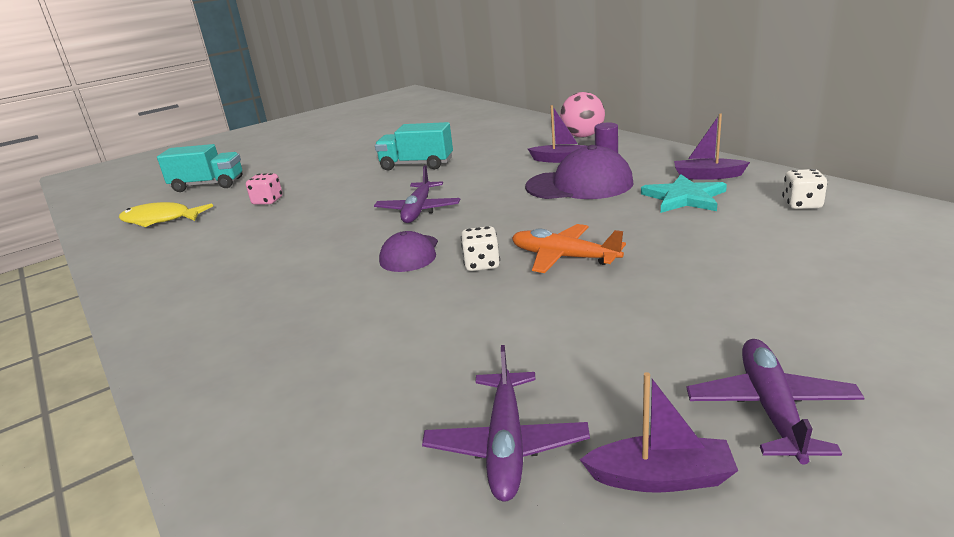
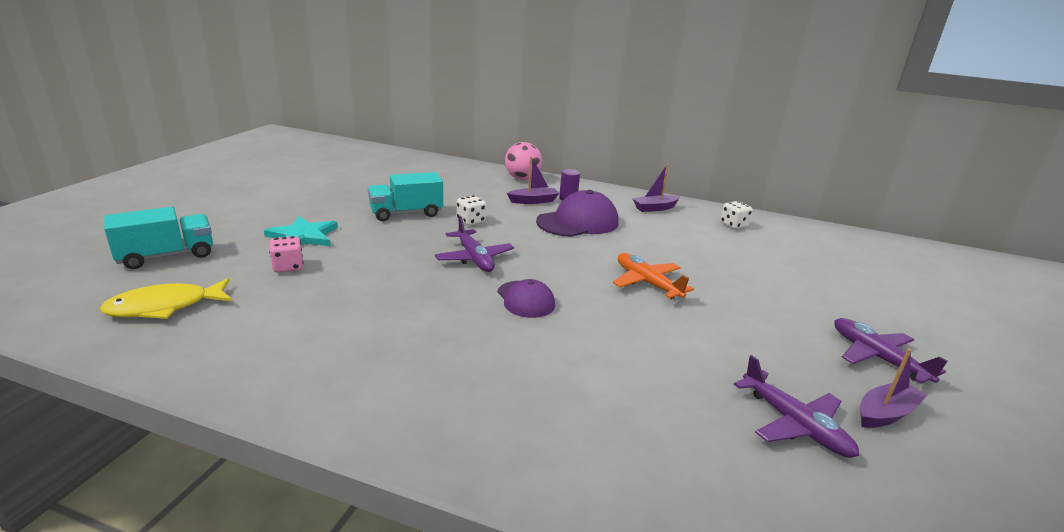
camera: 40 degrees left, 0 degrees up
(482, 264) = (597, 299): white dice -> white dice (471, 221)
(564, 257) = (647, 283): orange plane -> orange plane turned 60 degrees clockwise
(684, 197) = (662, 226): turquoise star -> turquoise star (303, 236)

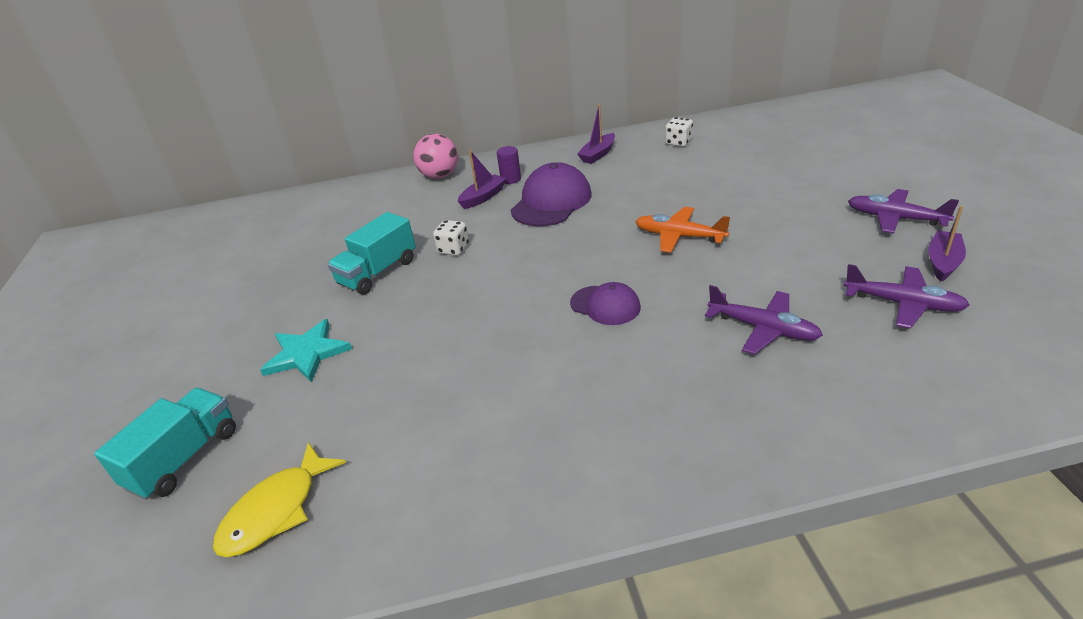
camera: 25 degrees left, 10 degrees up
(288, 267) = (341, 395): pink dice -> none
(474, 258) = (509, 288): purple plane -> purple plane (762, 329)

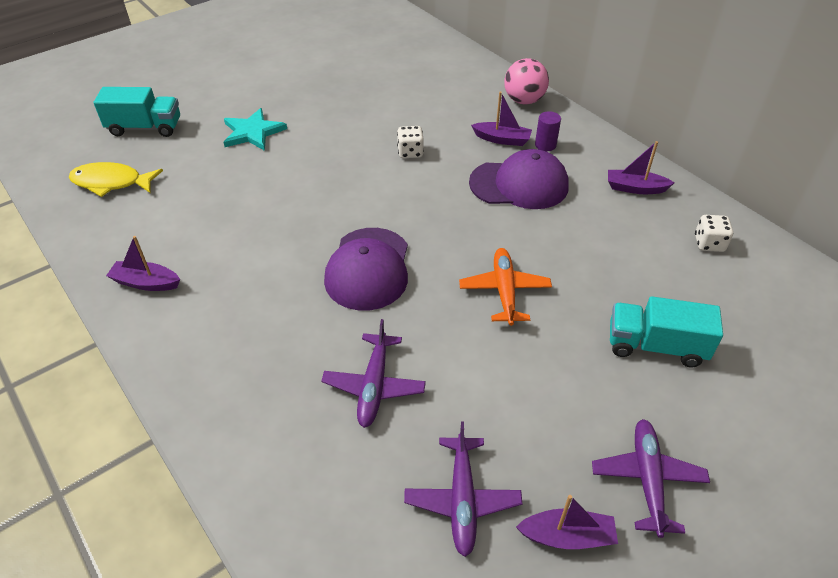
camera: 60 degrees right, 10 degrees up
(378, 272) = (360, 125): turquoise truck -> turquoise truck (655, 346)
(517, 490) = (146, 283): none -> purple boat
(605, 305) = (368, 269): purple cap -> purple cap, size x1.65

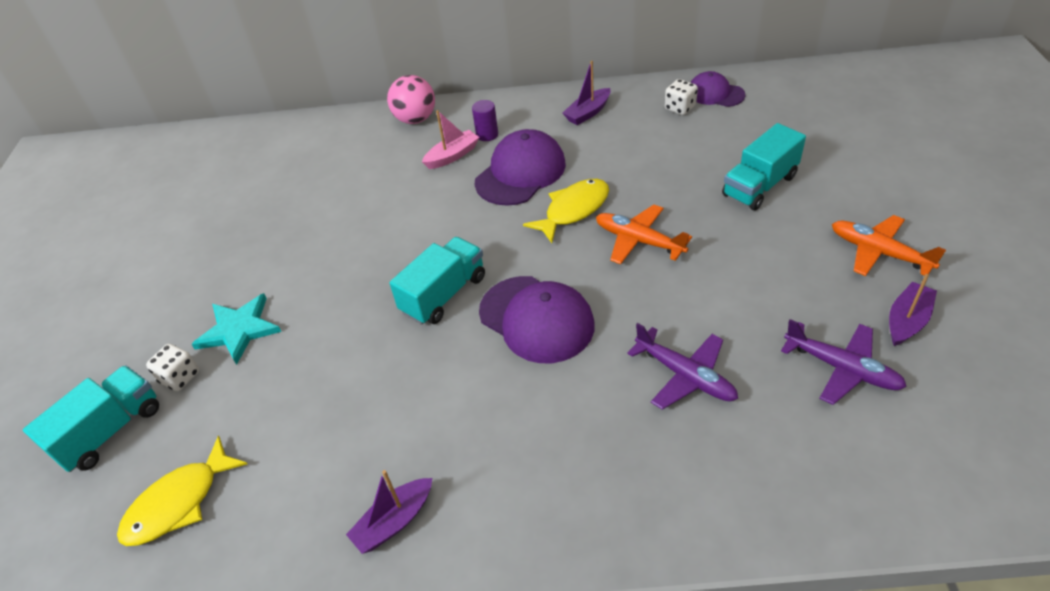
camera: 50 degrees left, 0 degrees up
(354, 208) = (444, 294): none -> turquoise truck
(410, 152) = (406, 221): white dice -> white dice (180, 377)
(502, 139) = (452, 156): purple boat -> pink boat
(505, 235) = (573, 210): none -> yellow fish
(647, 480) = (879, 252): purple plane -> orange plane
(759, 259) = (715, 93): none -> purple cap

